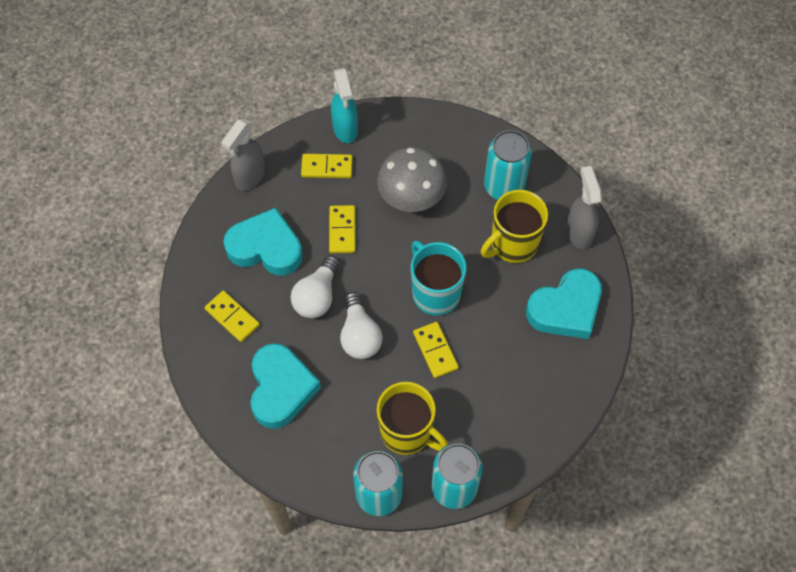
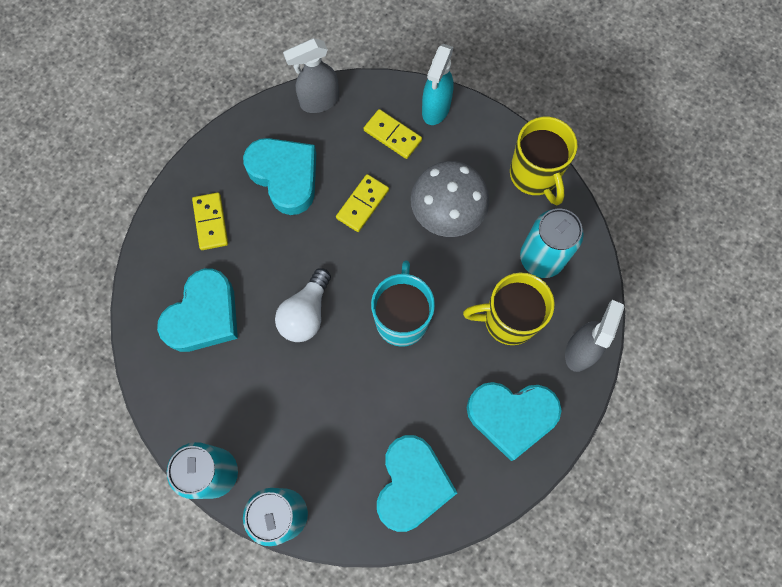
camera: 35 degrees right, 10 degrees up
(317, 296) = (296, 251): white light bulb -> none
(407, 432) = (281, 432): yellow mug -> yellow mug (535, 175)
(435, 351) = (361, 374): yellow domino -> none
(531, 402) = (412, 484): none -> turquoise heart

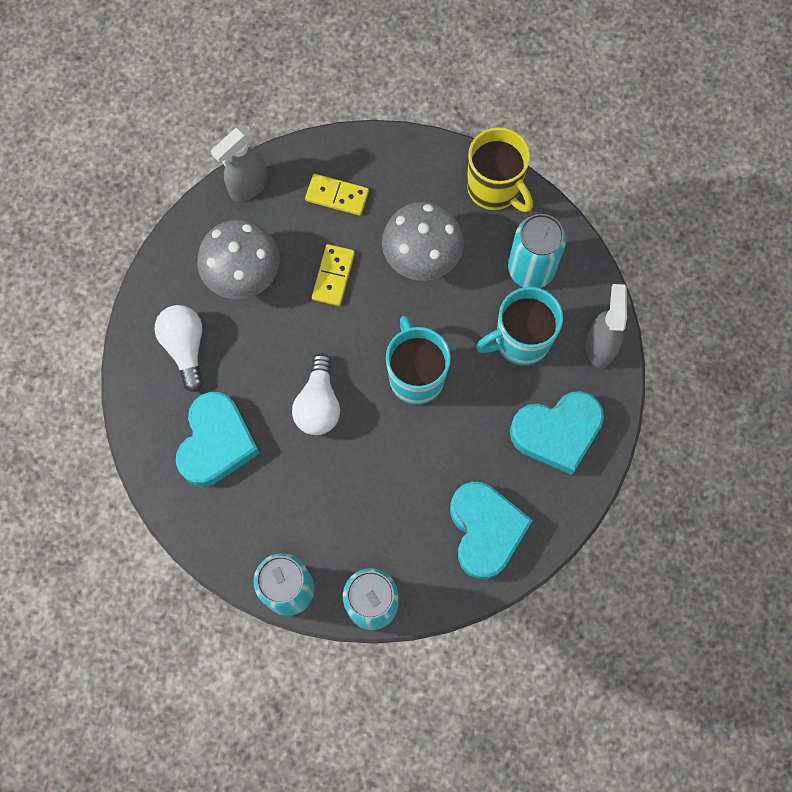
camera: 20 degrees left, 0 degrees up
(210, 222) = (185, 347): yellow domino -> white light bulb
(285, 176) = (243, 275): turquoise heart -> grey mushroom
(435, 109) = (370, 154): turquoise spray bottle -> none
(508, 320) = (520, 341): yellow mug -> turquoise mug

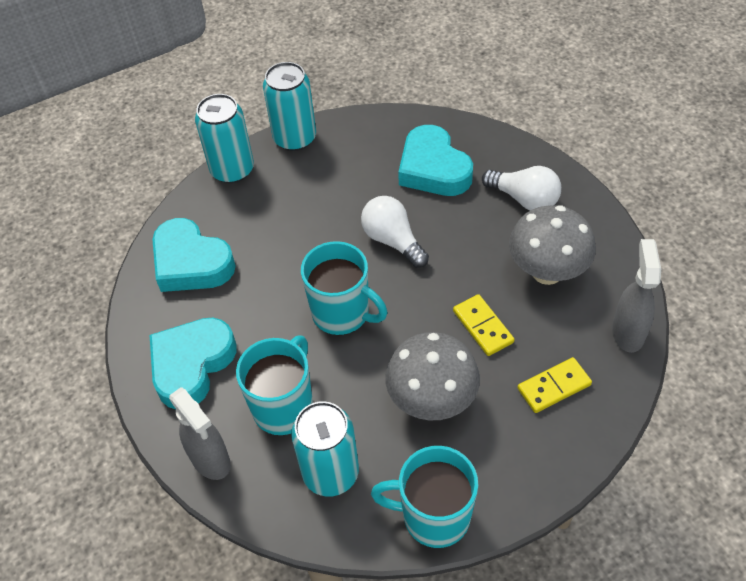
camera: 140 degrees right, 20 degrees down
(494, 188) = (434, 516): yellow mug -> turquoise mug

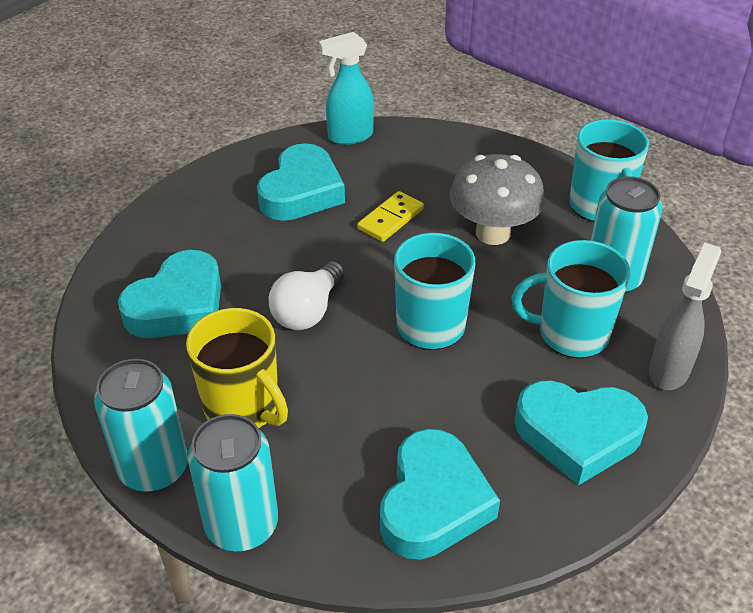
camera: 115 degrees left, 10 degrees down
(319, 186) = (243, 408): none -> yellow mug
(524, 199) = (206, 224): white light bulb -> none
(547, 271) = (301, 192): grey mushroom -> turquoise heart
(554, 387) = (431, 166): yellow domino -> none
(627, 332) = (349, 136): grey spray bottle -> turquoise spray bottle

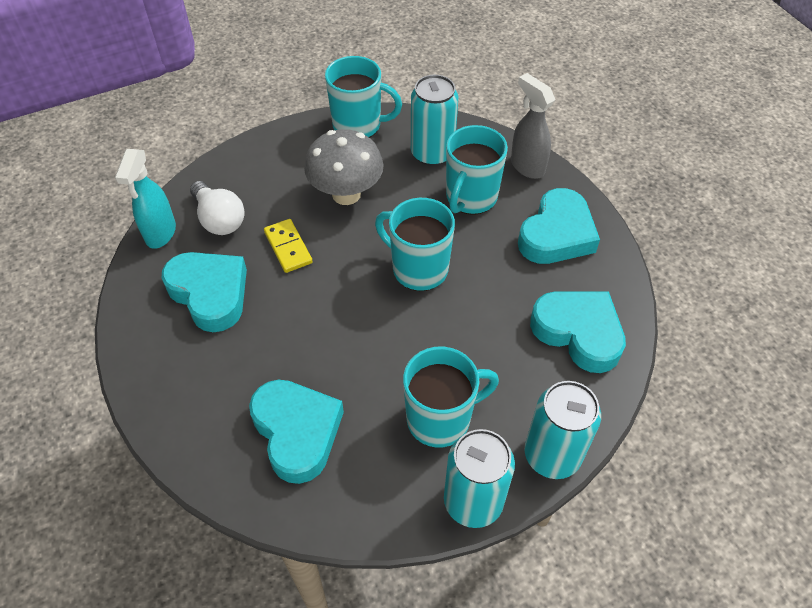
camera: 65 degrees left, 10 degrees up
(243, 408) = (440, 419): yellow mug -> turquoise mug
(308, 311) = (360, 340): white light bulb -> white light bulb (219, 219)

